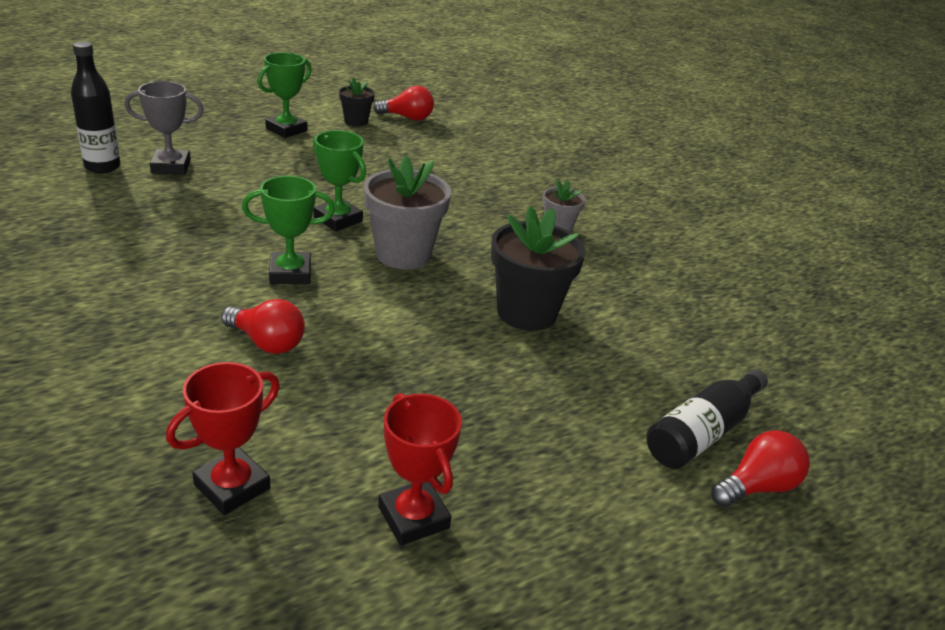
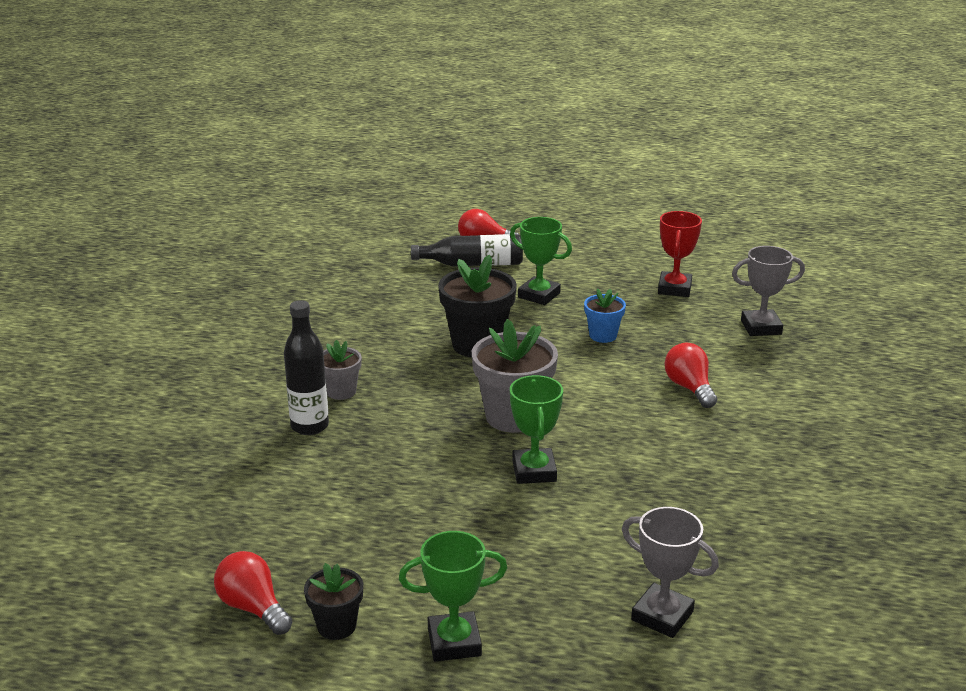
camera: 135 degrees left, 5 degrees down
(102, 167) = (749, 646): black bottle -> black bottle (309, 426)
(232, 486) = (761, 327): red trophy -> grey trophy
(290, 273) = (629, 432): green trophy -> green trophy (539, 295)
(422, 378) = (603, 335): none -> blue flower pot

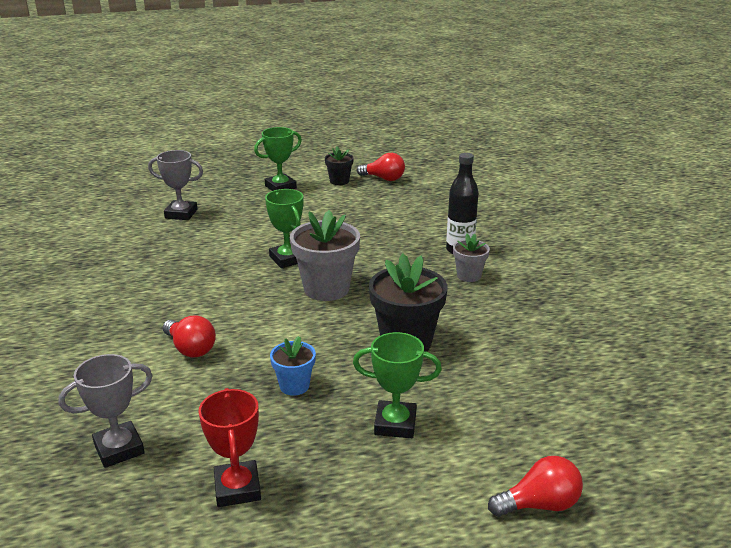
camera: 155 degrees right, 0 degrees up
(473, 264) = (512, 454): black bottle -> none

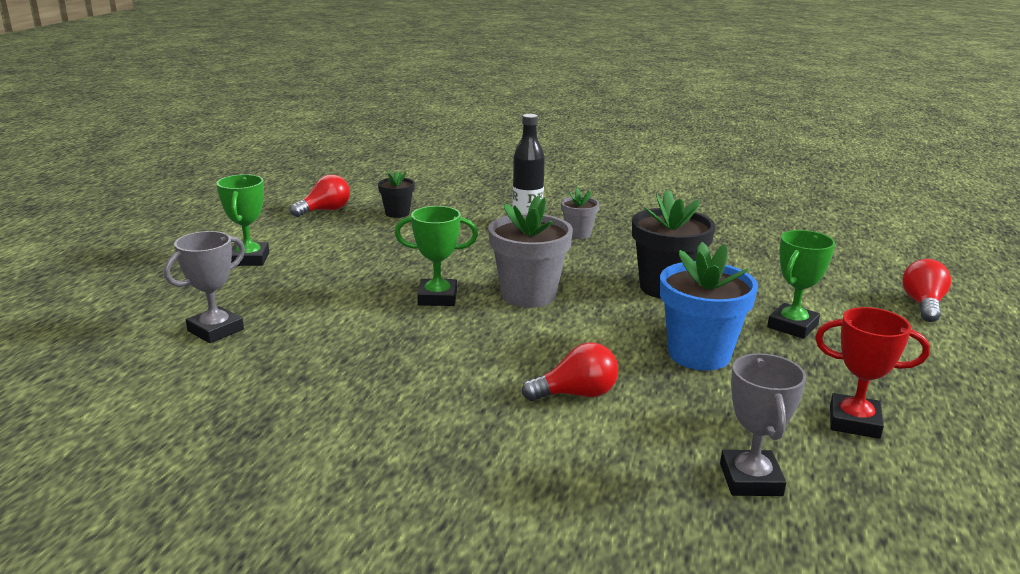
camera: 60 degrees left, 5 degrees down
(294, 386) = (699, 354): blue flower pot -> blue flower pot, size x1.83
(339, 181) = (292, 229): black flower pot -> black flower pot (397, 213)

